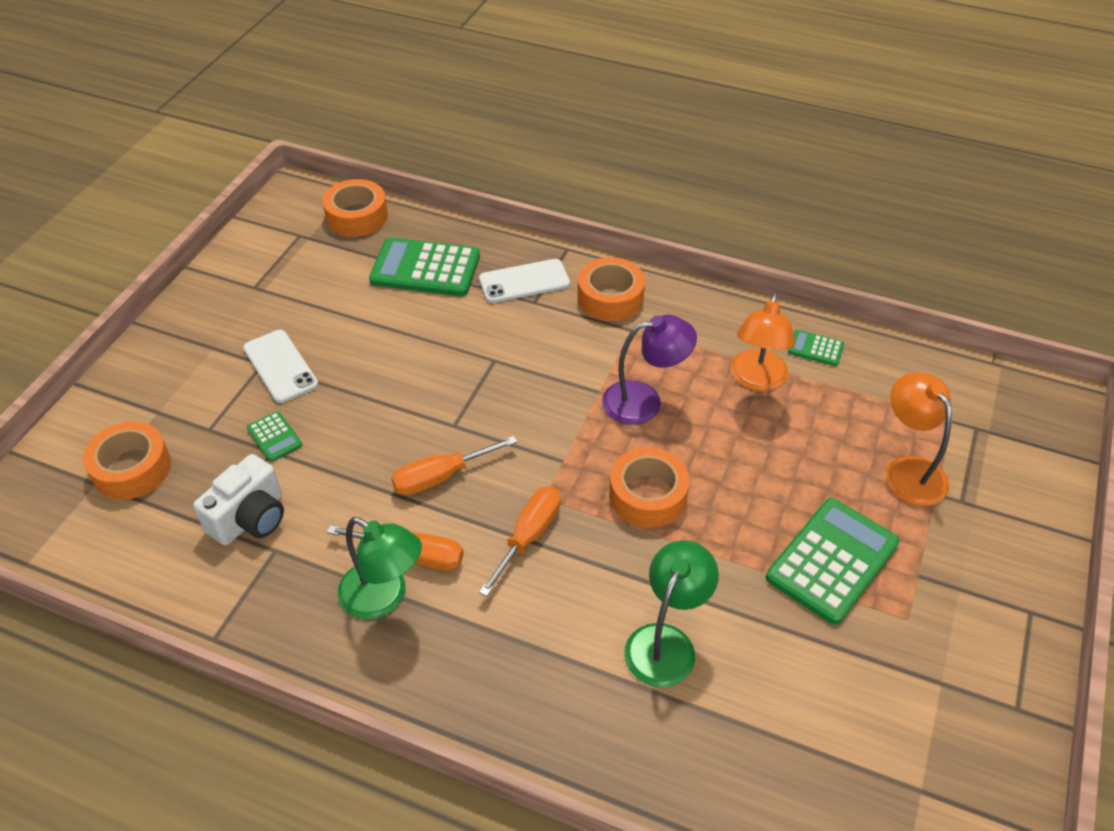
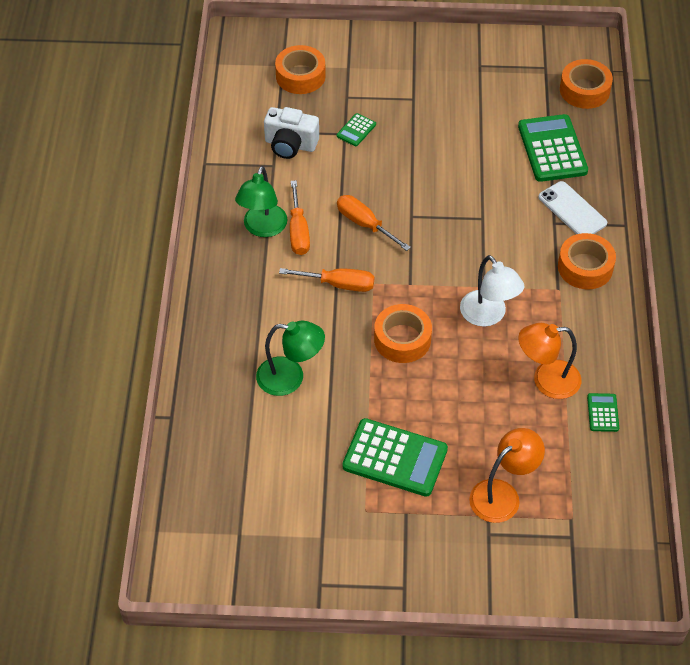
camera: 70 degrees right, 5 degrees up
(280, 366) = (415, 109): white phone -> none
(644, 401) = (488, 316): purple lamp -> white lamp

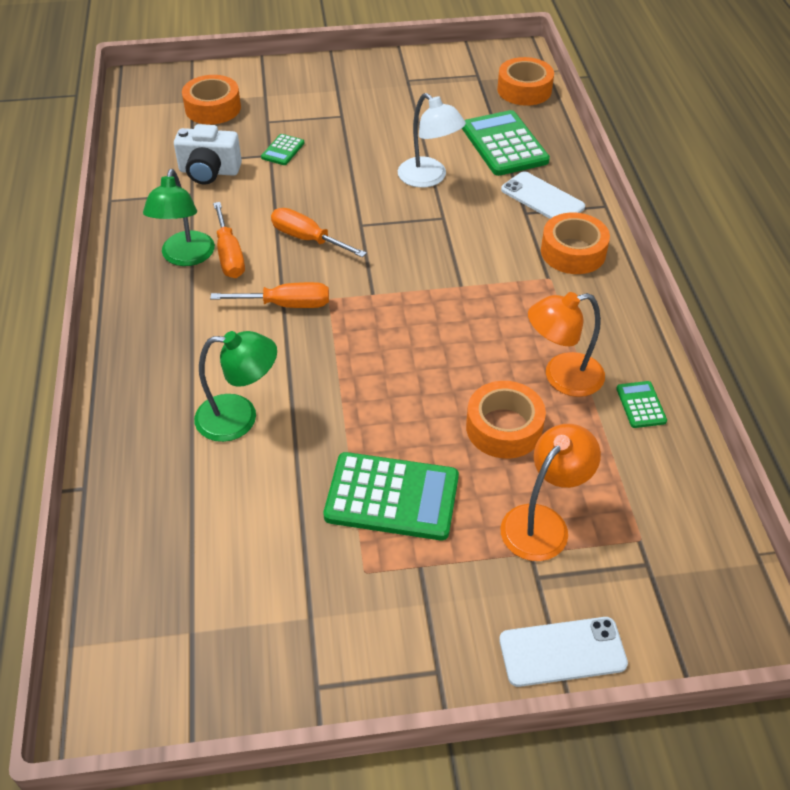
camera: 10 degrees left, 5 degrees down
(402, 339) = (375, 355): orange tape -> orange tape (504, 428)
(488, 316) = (474, 316): white lamp -> white lamp (429, 178)
(493, 588) = (562, 651): none -> white phone

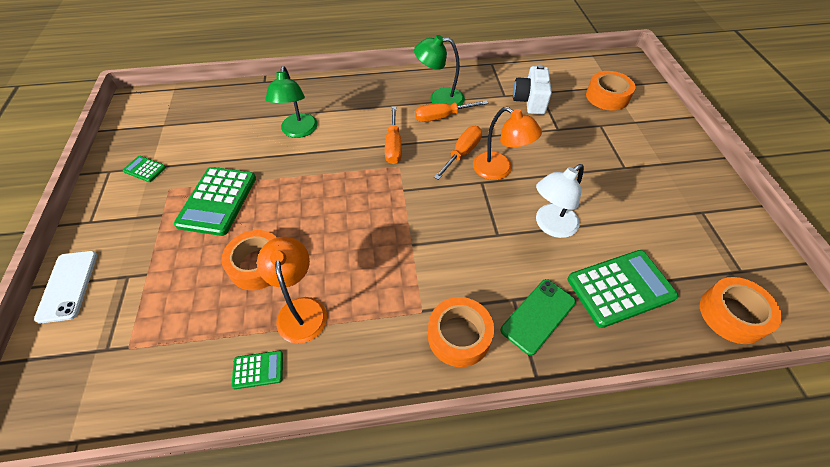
camera: 90 degrees right, 5 degrees up
(283, 150) = (565, 135): green calculator -> green calculator (145, 169)
(542, 198) = (538, 316): white phone -> green phone
(543, 522) = (168, 283): orange lamp -> orange lamp (499, 170)

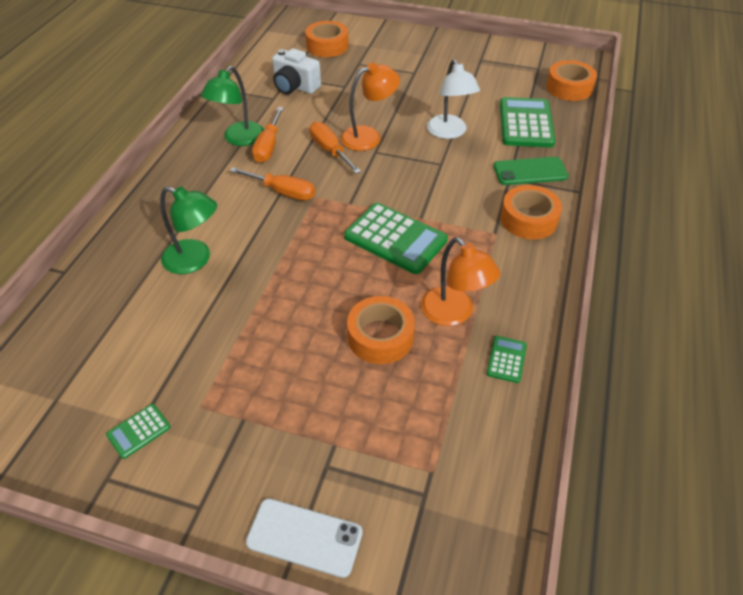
camera: 65 degrees left, 5 degrees down
(217, 201) = (259, 357): green calculator -> green calculator (395, 239)
(301, 309) = (454, 314): orange lamp -> orange lamp turned 135 degrees counterclockwise
(538, 316) = (530, 171): green phone -> green phone turned 75 degrees counterclockwise

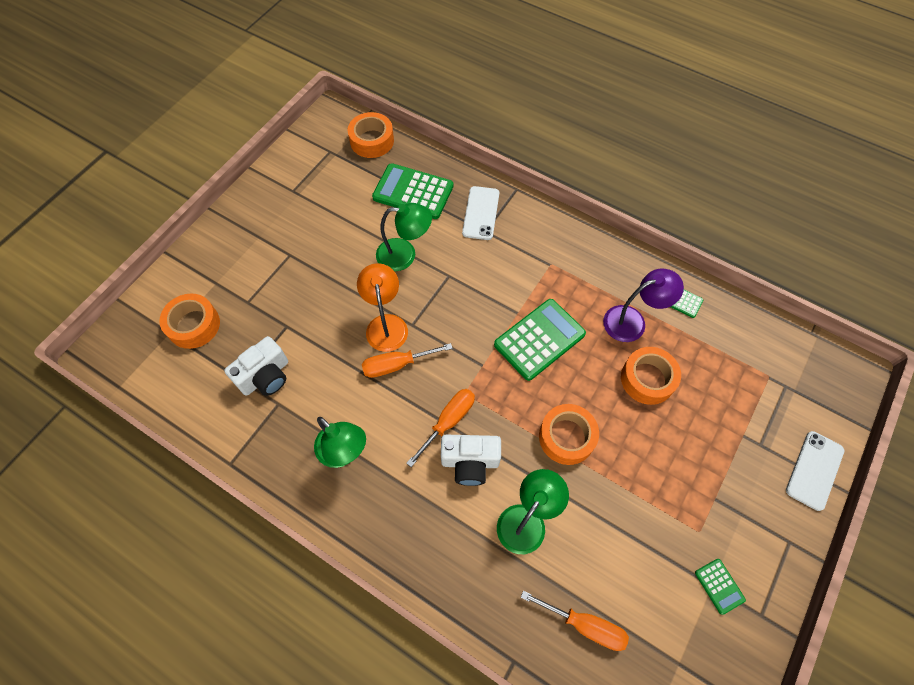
camera: 75 degrees left, 15 degrees up
(246, 212) = (470, 462): none -> white camera
(268, 146) = (368, 423): orange screwdriver -> orange screwdriver (584, 625)
(449, 132) = (404, 255): white lamp -> green lamp
(454, 314) = (632, 321): orange lamp -> purple lamp
(528, 219) = (540, 235): orange tape -> orange tape (566, 437)
(530, 171) = (481, 213): green phone -> white phone

